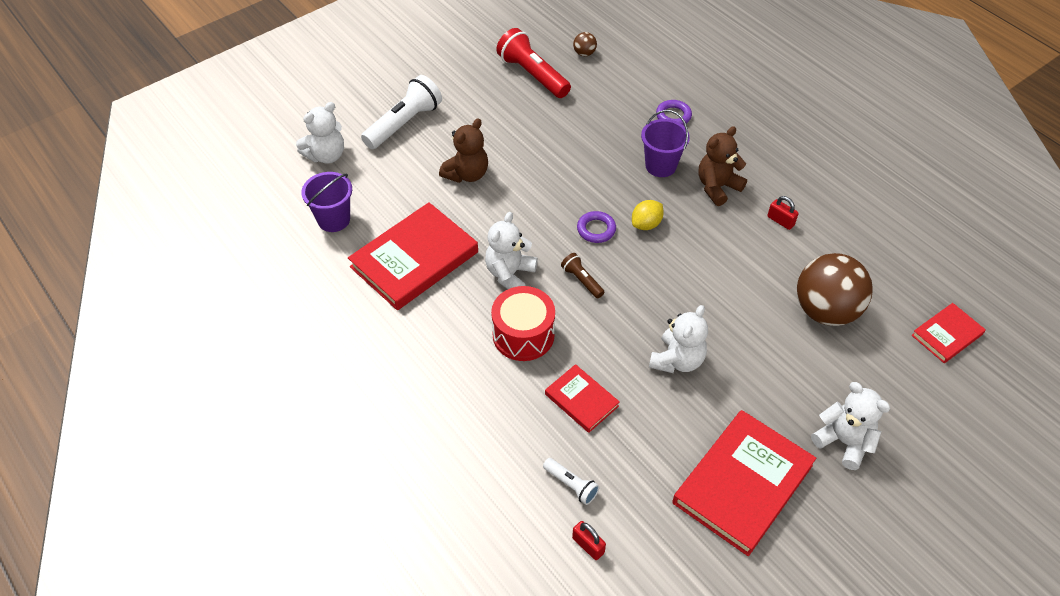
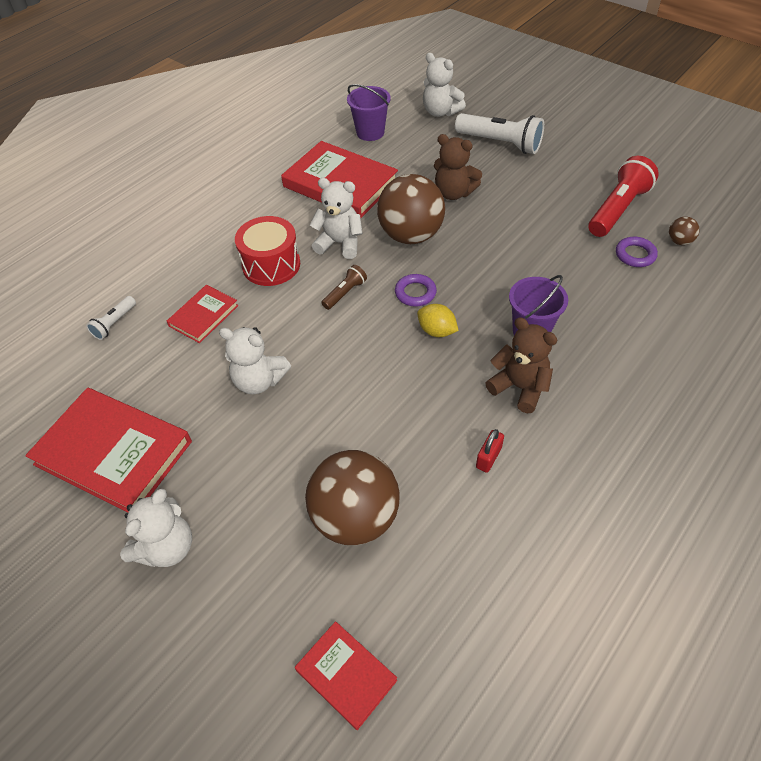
camera: 80 degrees right, 0 degrees up
(517, 218) = (411, 235): none -> brown ball
(588, 545) = (55, 344): red padlock -> none
(673, 116) = (620, 332): purple ring -> purple ring (635, 255)

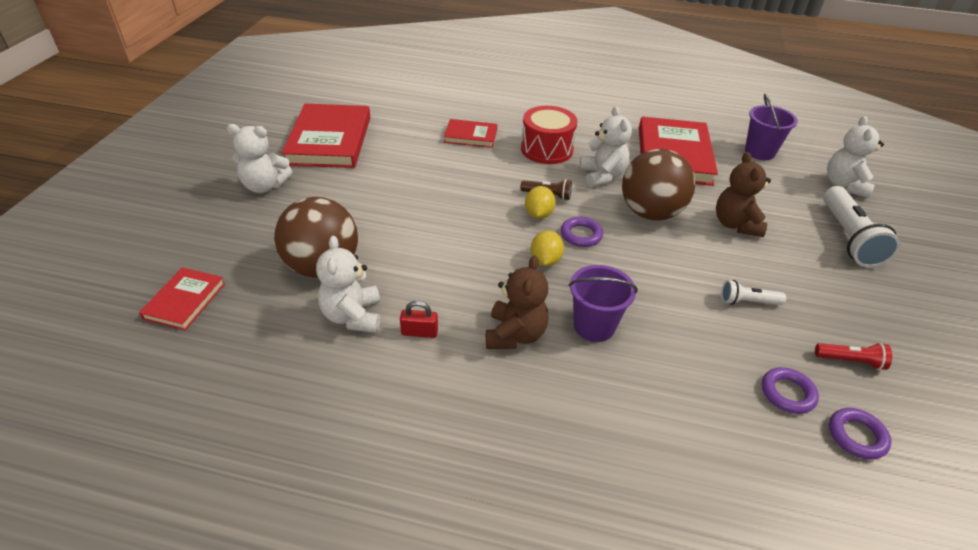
camera: 60 degrees right, 10 degrees down
(114, 323) = (437, 103): white flashlight -> white flashlight (748, 302)
(259, 381) = (426, 180): white teddy bear -> white teddy bear (353, 316)
(370, 311) = (538, 214): none -> yellow lemon
(618, 209) = (850, 361): red flashlight -> red flashlight, size x0.51
(679, 241) = (856, 436): brown ball -> purple ring

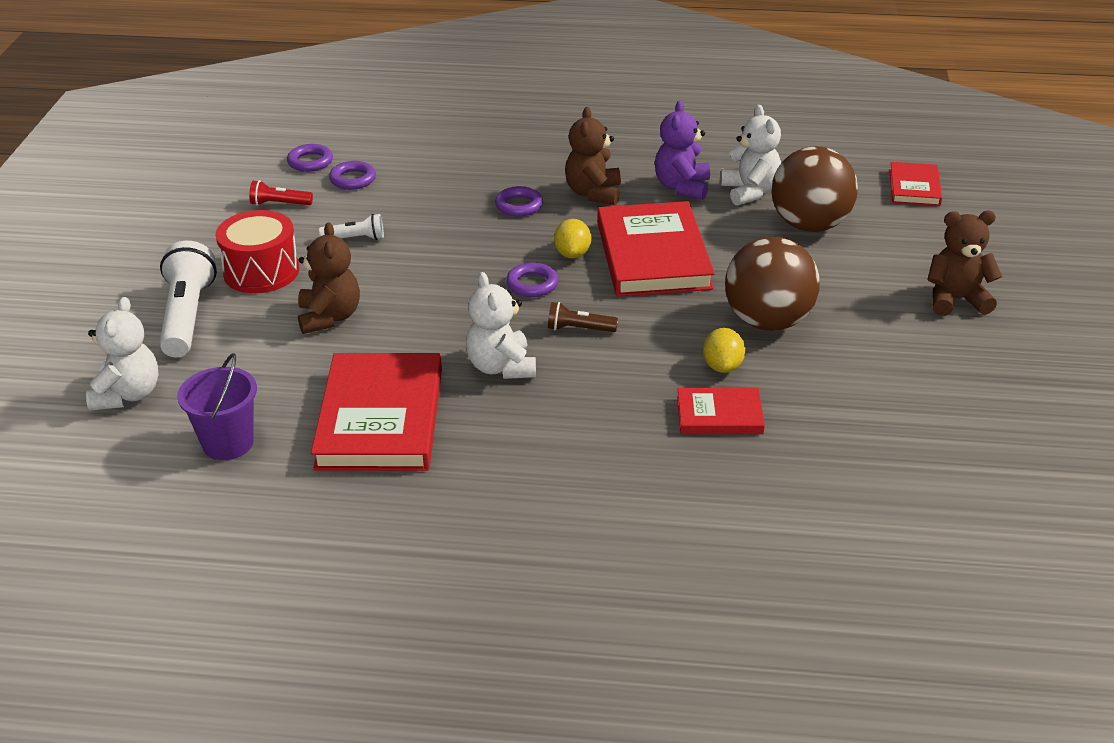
camera: 175 degrees right, 5 degrees down
(264, 186) = (956, 300): white teddy bear -> brown teddy bear
(329, 140) = (934, 379): red book -> red book (653, 255)
(419, 332) = (682, 187): red padlock -> purple teddy bear
(538, 214) = (587, 303): yellow lemon -> yellow lemon (722, 366)
(546, 149) = (589, 404): red drum -> red drum (261, 271)
(594, 326) = (519, 205): purple bucket -> purple ring
(650, 213) = (439, 320): brown ball -> brown ball (767, 321)

